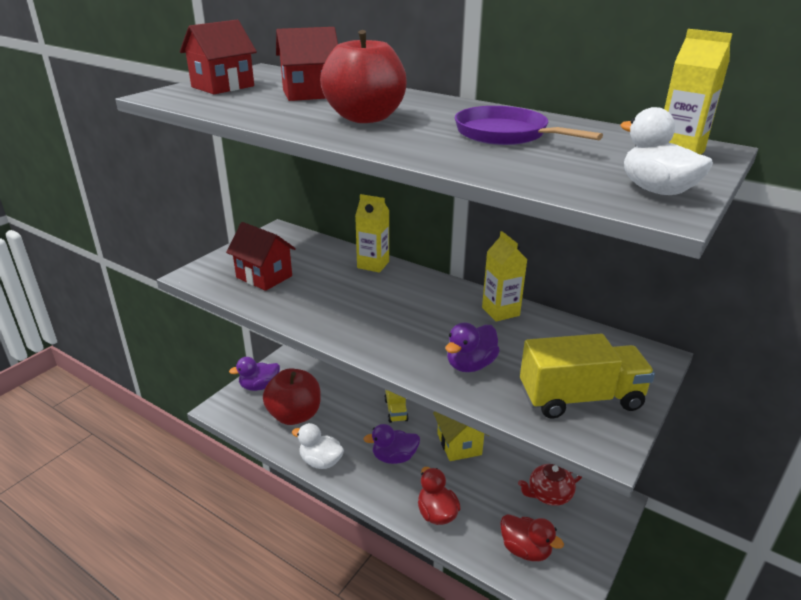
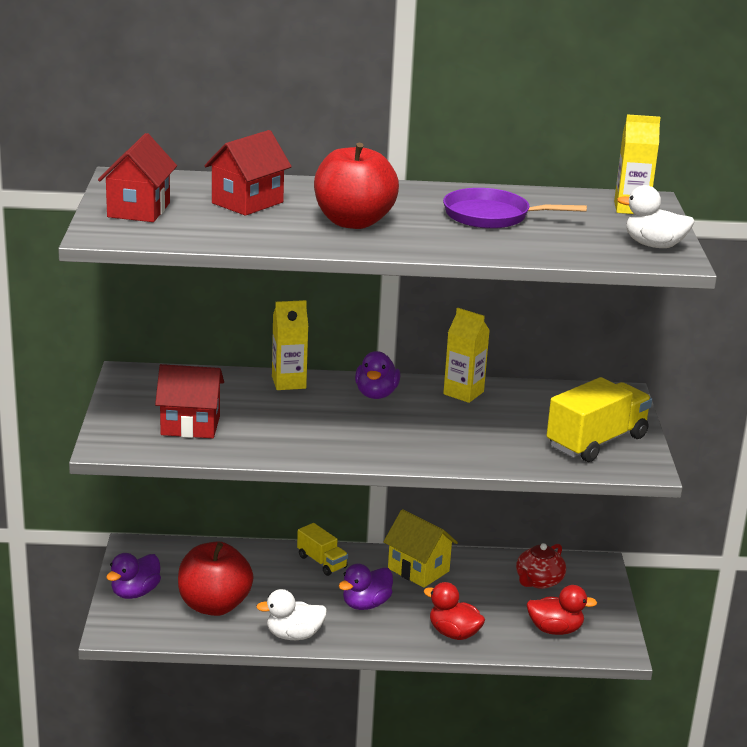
camera: 35 degrees left, 5 degrees down
(470, 365) = (488, 444): purple duck -> purple duck (376, 394)

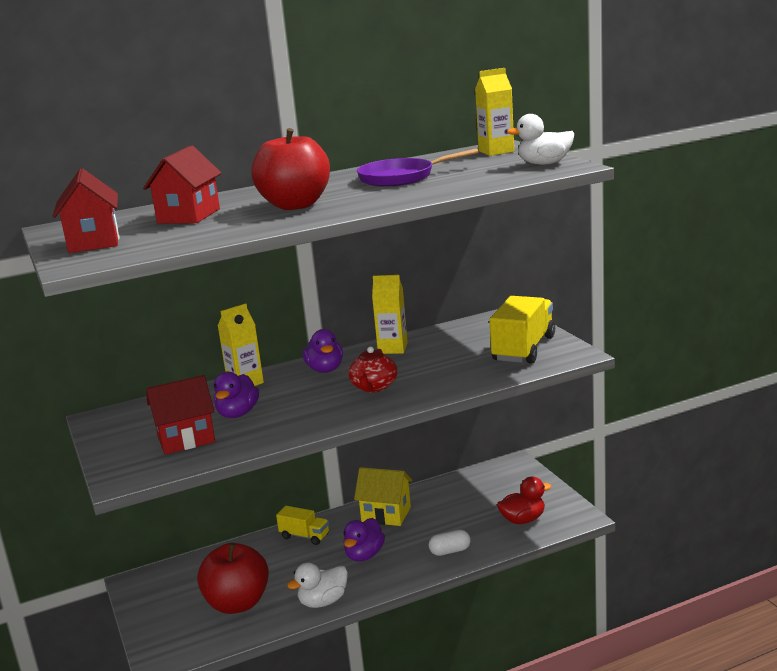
camera: 20 degrees left, 5 degrees down
(135, 592) = (159, 619): purple duck -> purple duck (238, 414)
(453, 633) = (450, 551): red duck -> white capsule
(538, 581) = (482, 490): red teapot -> red teapot (374, 387)

